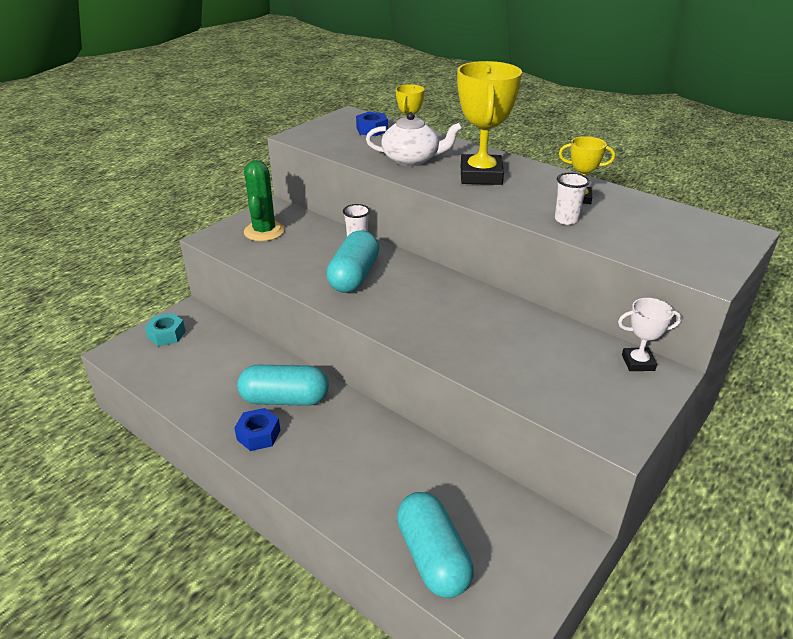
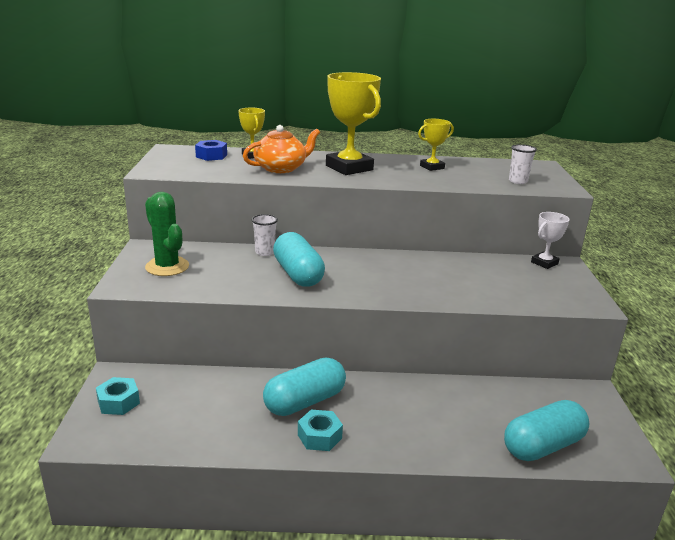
camera: 40 degrees left, 10 degrees down
(258, 435) = (319, 436): blue nut -> turquoise nut
(411, 159) = (281, 168): white teapot -> orange teapot
(433, 557) = (543, 446): turquoise capsule -> turquoise capsule turned 60 degrees counterclockwise
(566, 219) = (446, 180): white cup -> white cup (518, 181)

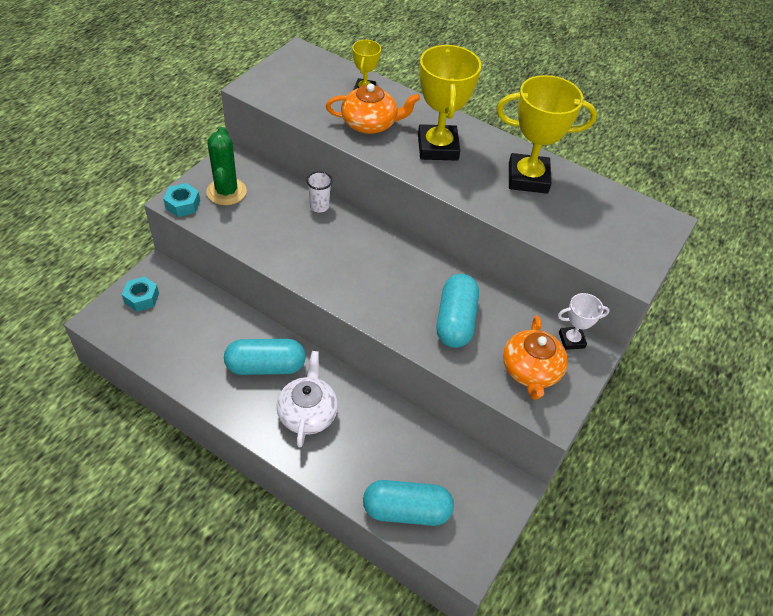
camera: 30 degrees right, 25 degrees up
(211, 156) = (326, 78): blue nut -> none
(298, 274) = (321, 248): turquoise capsule -> turquoise capsule (455, 321)
(319, 436) = (248, 404): turquoise nut -> turquoise nut (183, 204)
(381, 418) = (307, 413): none -> white teapot
(432, 167) = (528, 178): yellow trophy -> yellow trophy, size x1.89
(518, 181) = (595, 241): white cup -> none
(544, 286) = (531, 370): none -> orange teapot

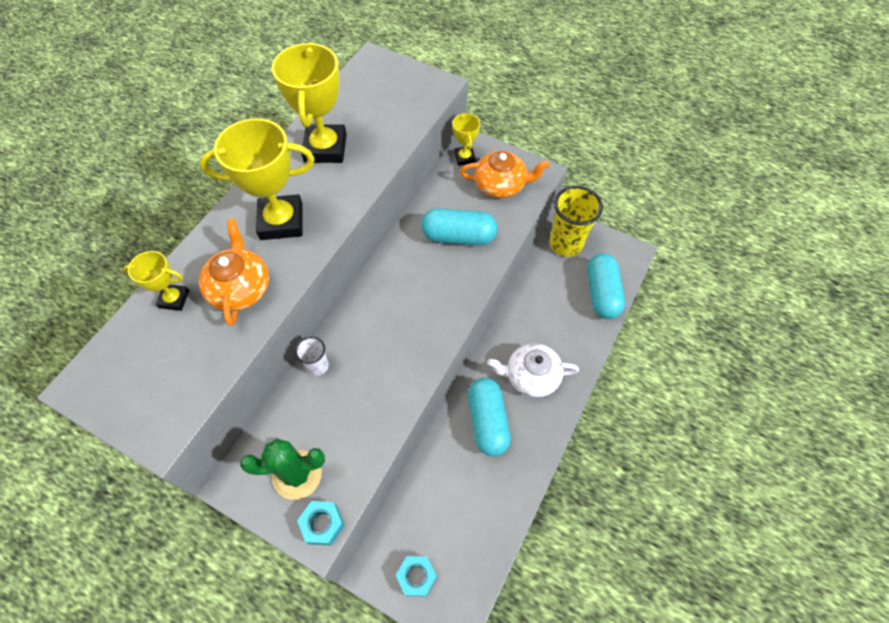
camera: 90 degrees left, 10 degrees up
(483, 483) = (566, 244): none -> yellow cup
(571, 340) = (464, 157): white trophy -> yellow trophy

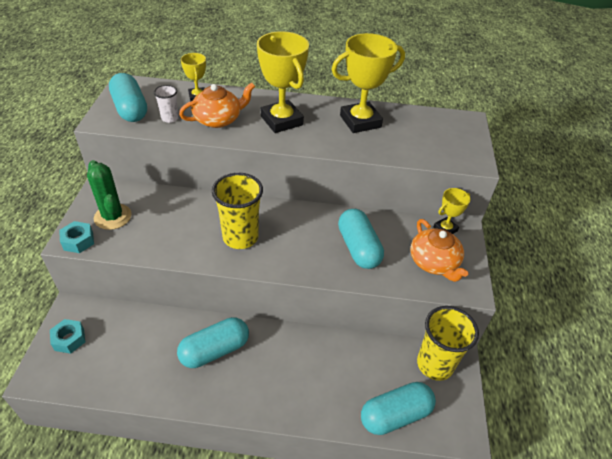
camera: 65 degrees right, 15 degrees down
(152, 391) = (130, 109): none -> turquoise capsule
(318, 366) = (199, 201): white cup -> white cup (170, 118)
(397, 339) = (240, 237): none -> yellow cup
(531, 376) = (272, 373): white teapot -> none

